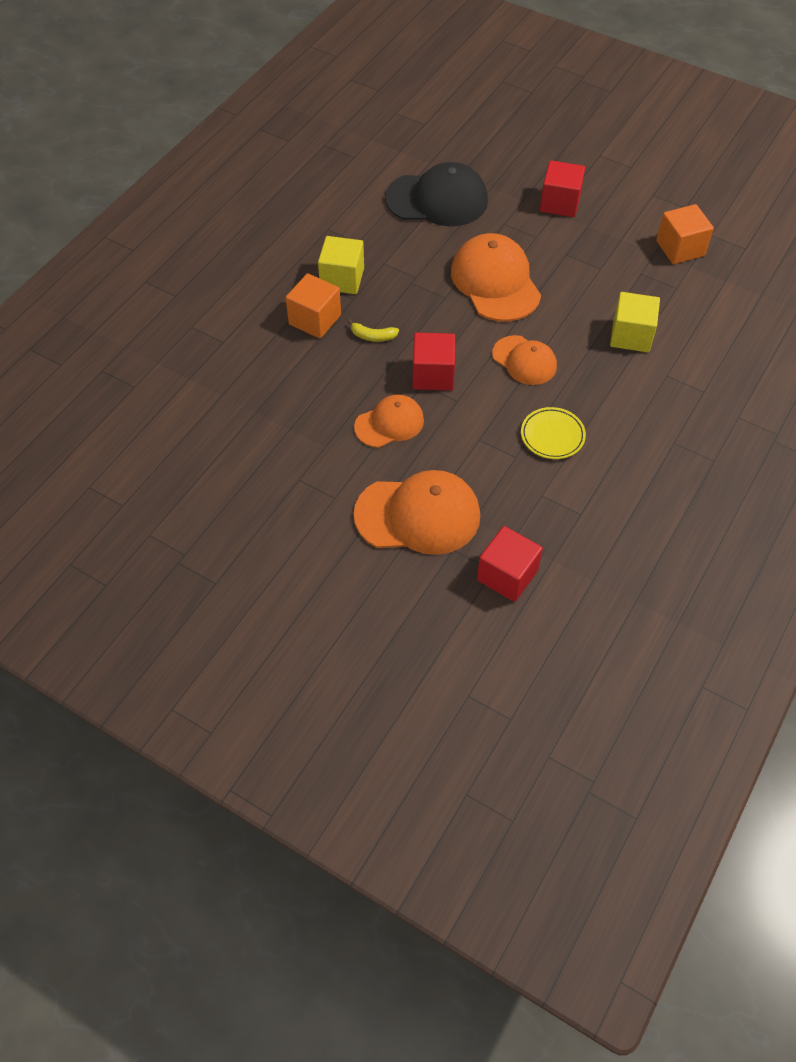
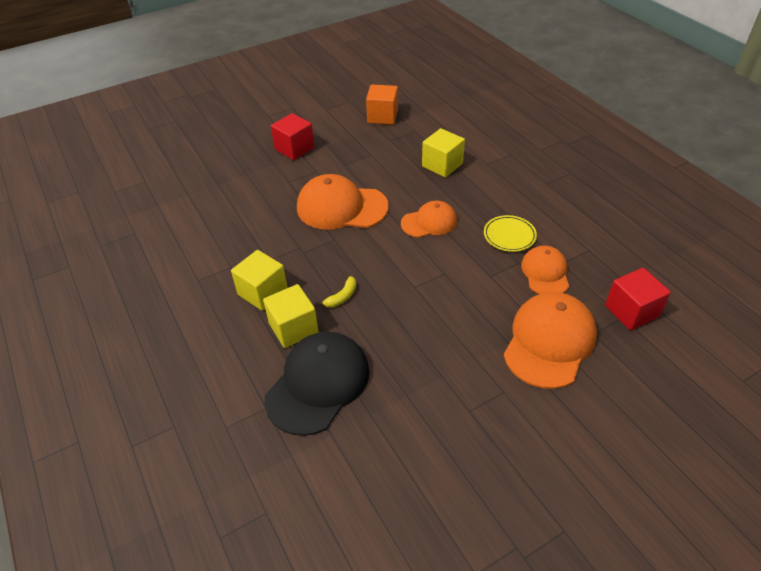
camera: 60 degrees left, 10 degrees down
(315, 319) = (293, 328): orange cube -> yellow cube
(389, 423) = (443, 322): orange cap -> orange cap (545, 273)
(433, 375) = (409, 276): red cube -> none
(437, 200) = (231, 205): black cap -> black cap (318, 384)

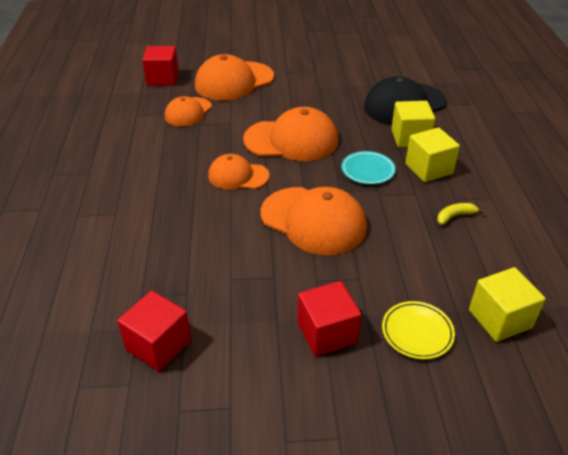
camera: 155 degrees left, 5 degrees down
(320, 268) = (368, 170): none -> turquoise plate
(342, 297) = (360, 145): yellow banana -> yellow banana (455, 216)
(382, 116) = (158, 345): orange cube -> red cube
(413, 277) = (291, 140): none -> orange cap
(442, 165) = (163, 230): yellow cube -> yellow cube (500, 319)
(509, 236) = (182, 142): yellow plate -> yellow plate (417, 332)

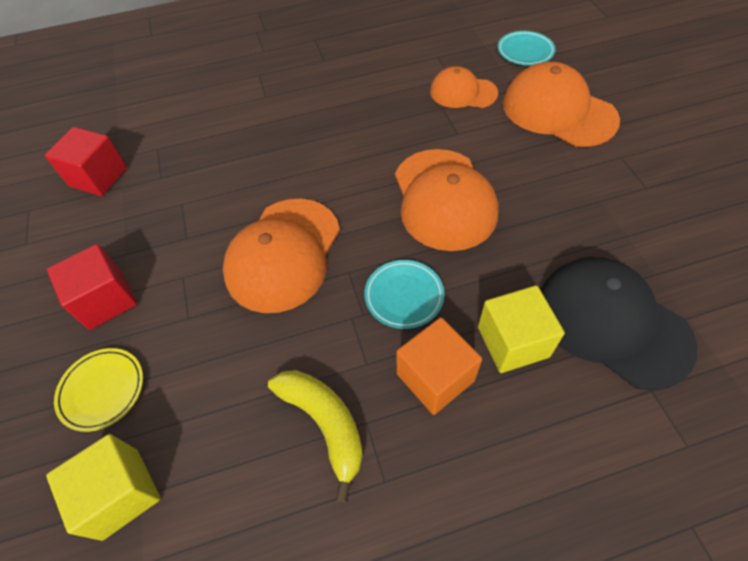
camera: 80 degrees right, 15 degrees up
(163, 79) = (525, 51): red cube -> turquoise plate
(238, 176) = (351, 167): orange cap -> none
(428, 169) = (435, 377): yellow cube -> orange cube
(455, 216) = (324, 424): yellow banana -> yellow banana, size x1.79

